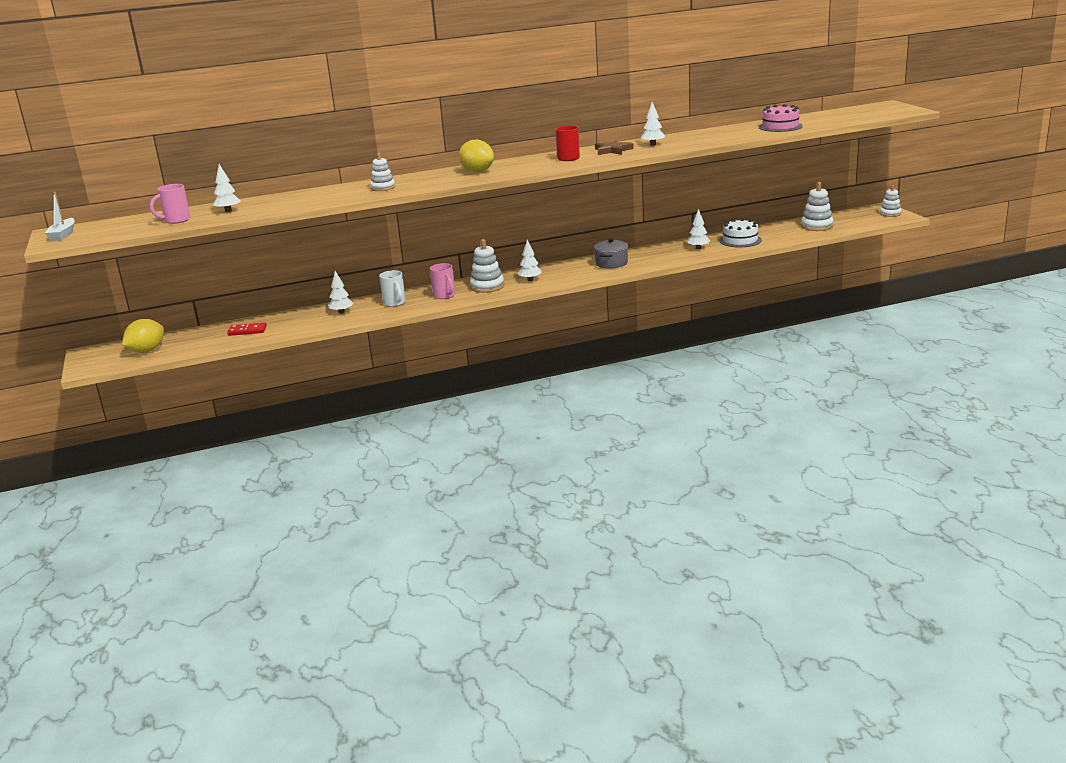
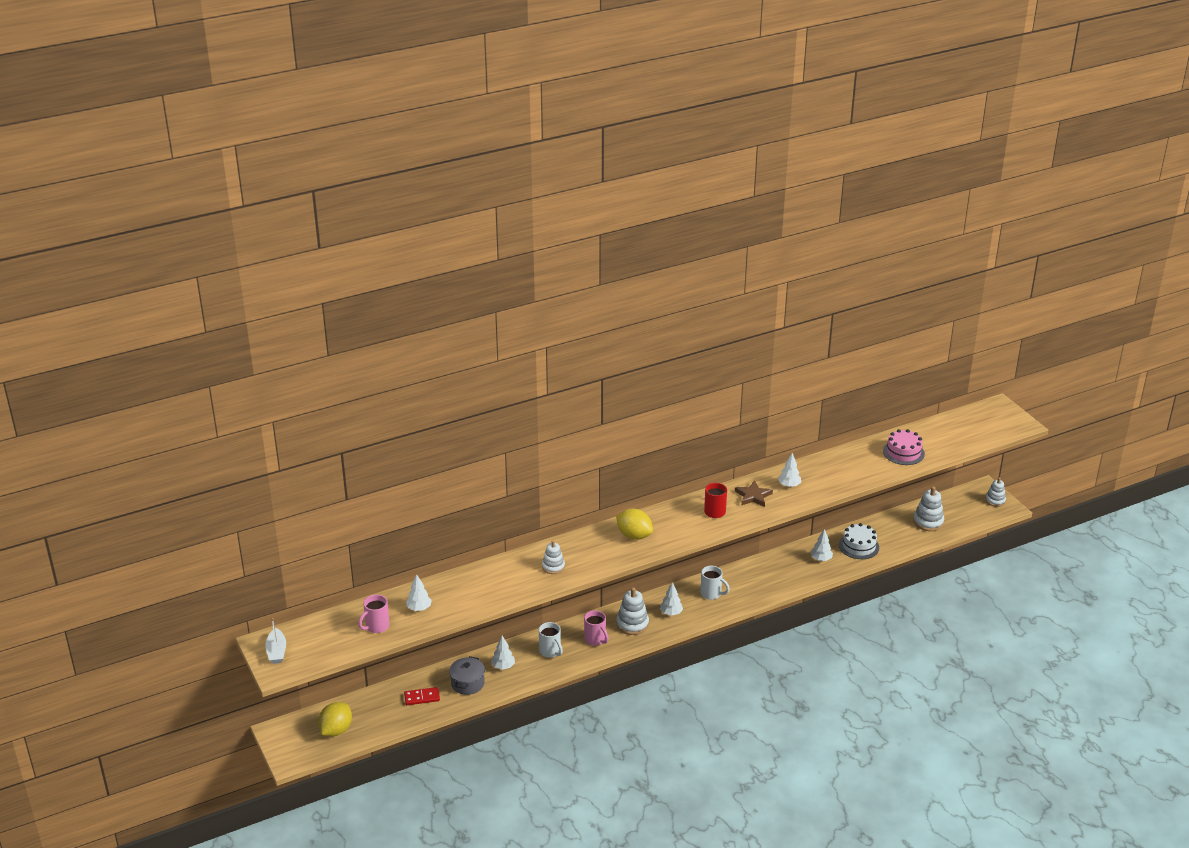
camera: 10 degrees left, 10 degrees up
(577, 269) = (711, 594): none -> white mug
(611, 263) = (743, 585): grey pot -> grey pot (467, 683)

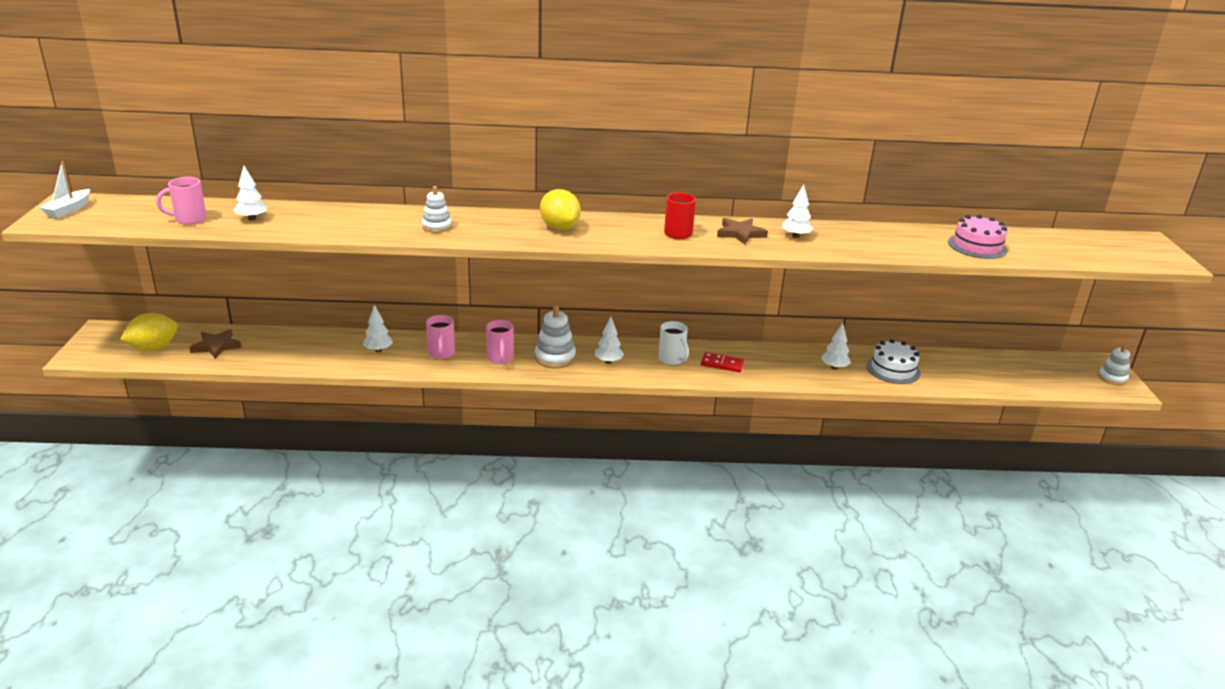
camera: 25 degrees right, 5 degrees down
(381, 710) = (216, 346): none -> brown star
(422, 697) = (267, 349): red domino -> red domino (722, 364)
(467, 683) = (325, 352): grey pot -> none
(550, 651) = (441, 353): white mug -> pink mug
(928, 522) = (1003, 373): white stacking toy -> none

